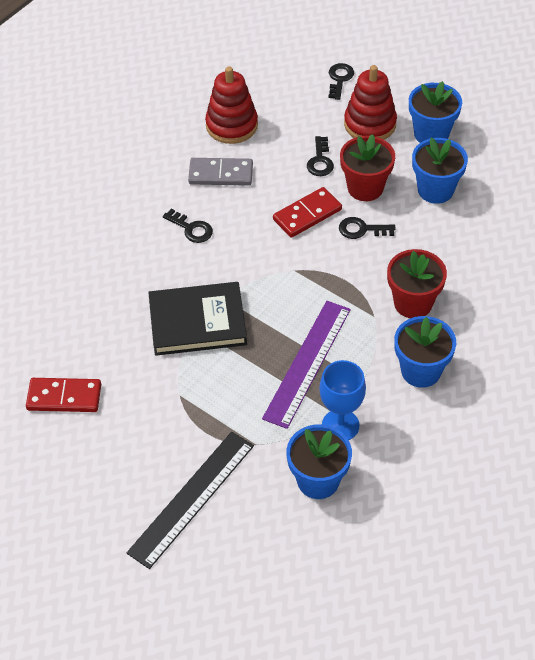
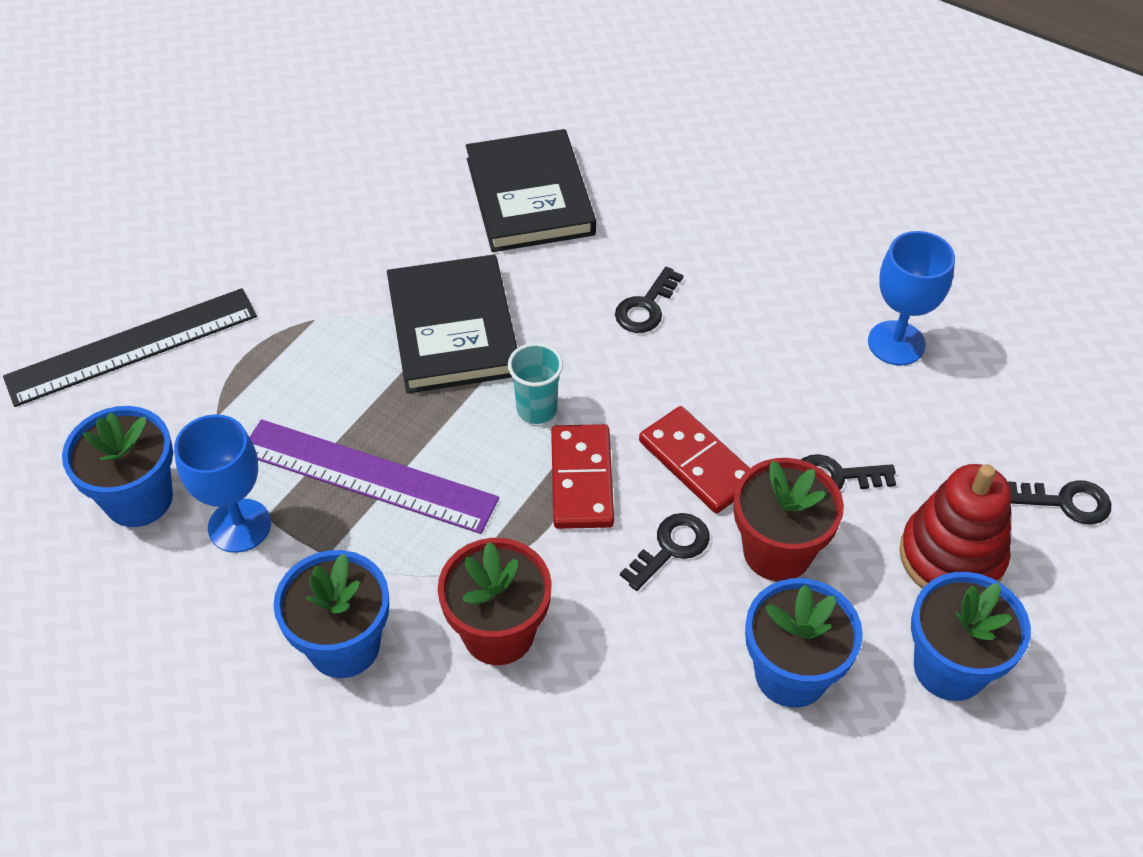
camera: 85 degrees right, 0 degrees up
(64, 397) = (319, 195): red domino -> red domino (581, 479)
(87, 281) = (529, 196): none -> black book
(191, 498) = (132, 346): black ruler -> black ruler turned 60 degrees counterclockwise
(221, 174) = (775, 336): grey domino -> none
(232, 125) = (896, 343): red stacking toy -> blue goblet
(264, 283) = (536, 409): none -> turquoise cup
(361, 229) = (671, 548): black key -> black key turned 45 degrees clockwise

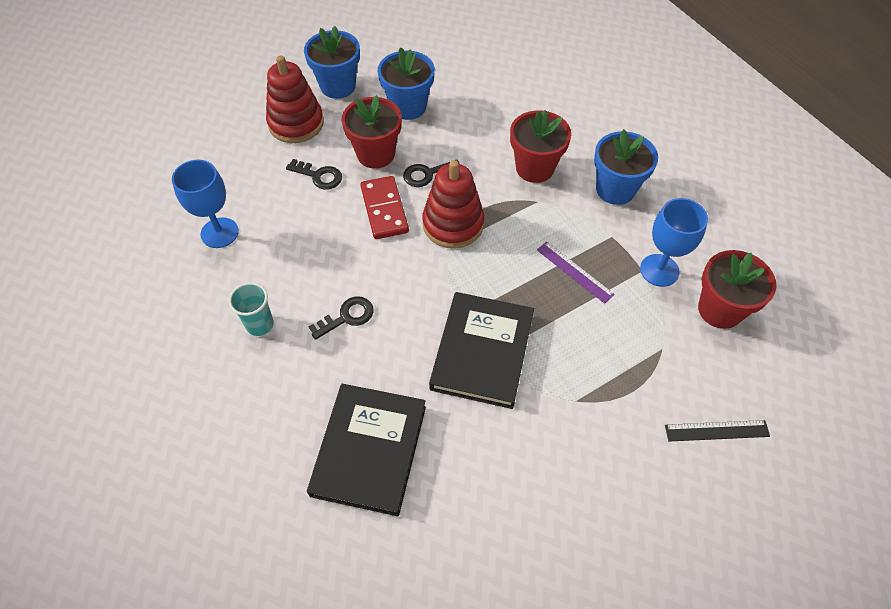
camera: 155 degrees left, 5 degrees up
(132, 346) = (717, 431): black ruler -> black ruler, size x0.53
(139, 499) = (720, 309): blue flower pot -> red flower pot
(368, 475) = (574, 272): purple ruler -> purple ruler, size x0.53
(536, 409) = (456, 274): turquoise cup -> turquoise cup (260, 324)
(581, 479) = (453, 224): red domino -> red stacking toy
(1066, 502) = (220, 125): black key -> none

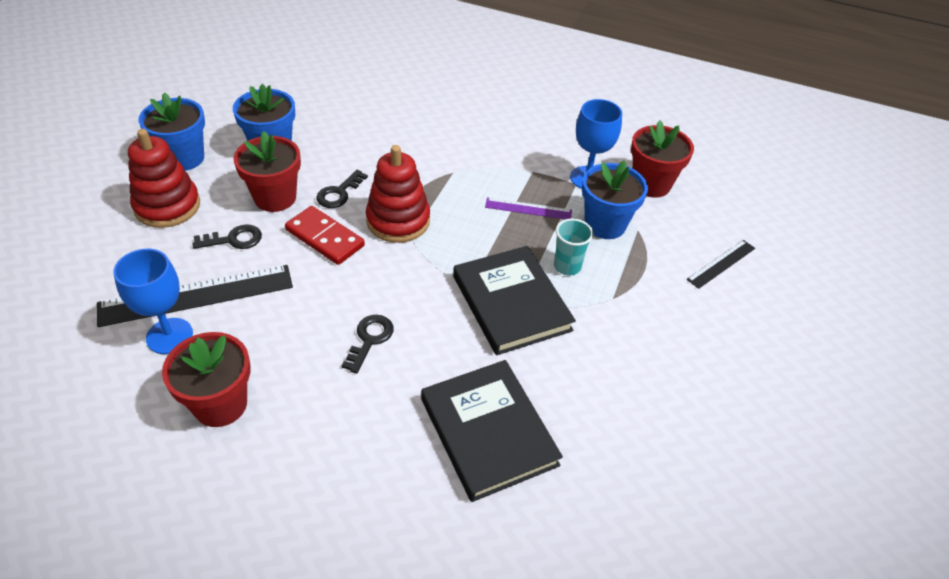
camera: 40 degrees left, 10 degrees down
(260, 210) = (196, 295): none -> black ruler
(260, 324) = (289, 391): turquoise cup -> turquoise cup (567, 266)
(534, 168) = (428, 149): red flower pot -> red flower pot (220, 404)
(615, 189) = (505, 137): blue flower pot -> blue flower pot (605, 224)

